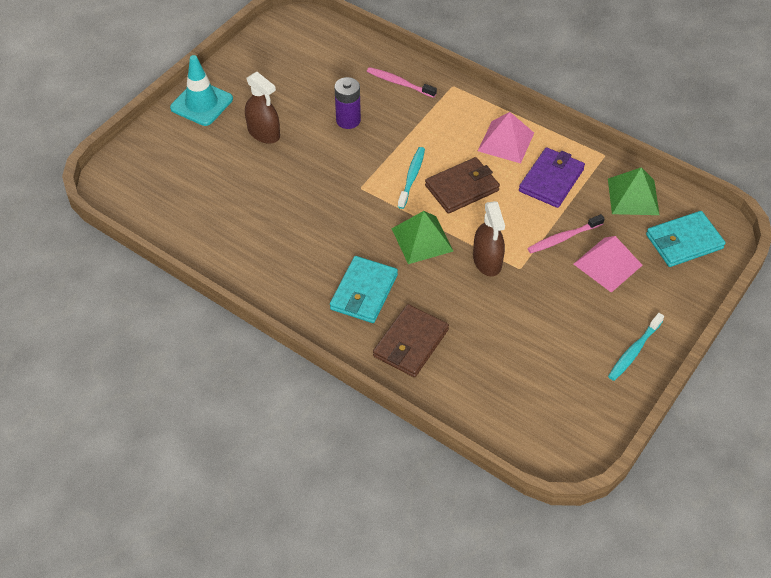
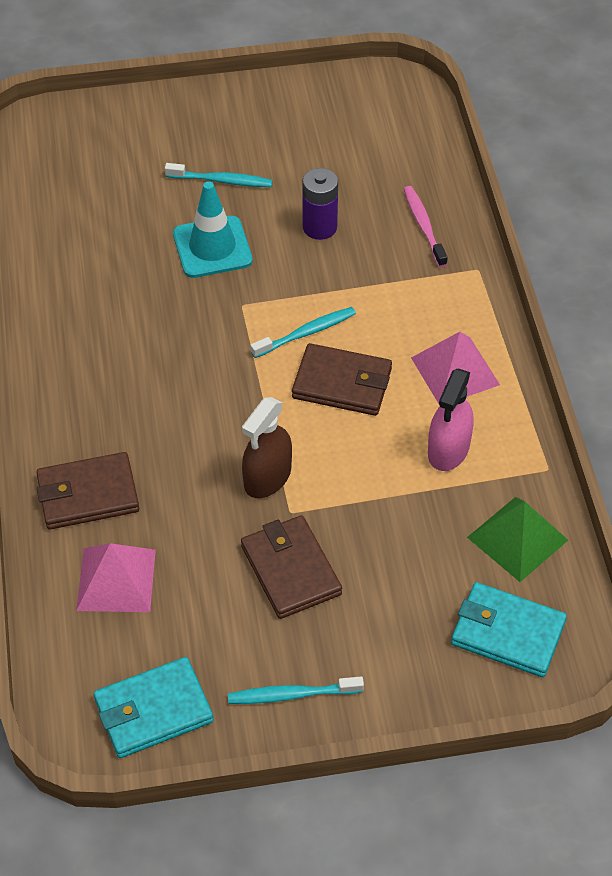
camera: 45 degrees right, 0 degrees up
(201, 103) = (202, 109): turquoise traffic cone -> turquoise traffic cone (212, 247)
(264, 133) = (221, 180): brown spray bottle -> turquoise toothbrush
(364, 292) = (110, 409): turquoise wallet -> turquoise wallet (153, 710)
(422, 239) = (232, 404): green pyramid -> none
(551, 180) = (448, 449): purple wallet -> pink spray bottle
(557, 295) = (291, 570): none -> brown wallet
(563, 238) = (378, 519): pink toothbrush -> none
(607, 264) = (388, 585): pink pyramid -> pink pyramid (116, 579)

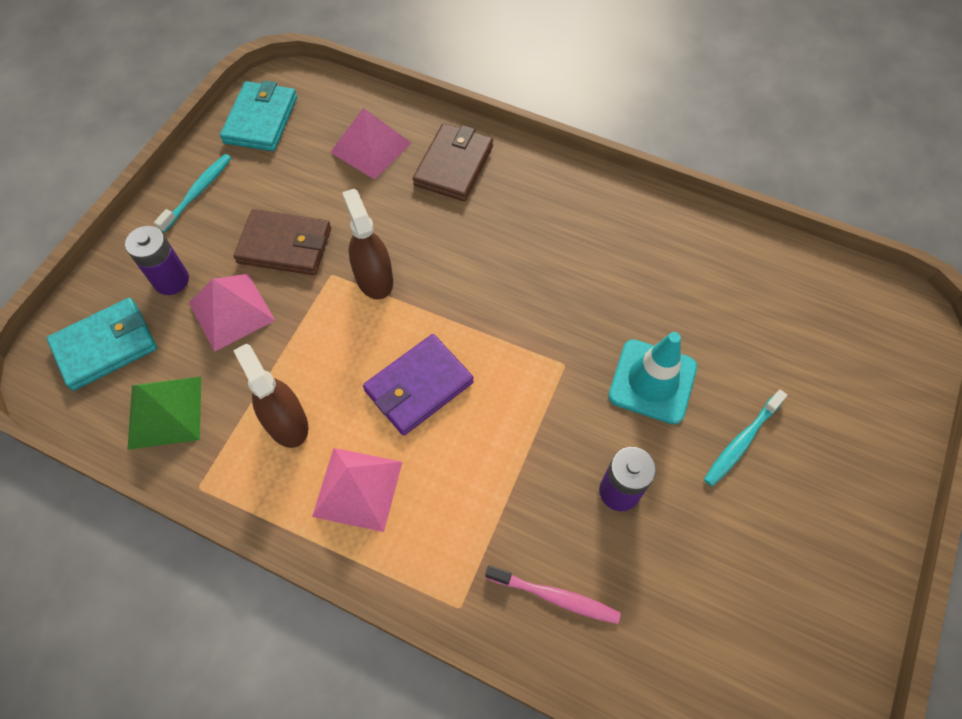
camera: 125 degrees right, 10 degrees up
(306, 333) = (495, 394): turquoise toothbrush -> none
(342, 383) = (419, 386): brown wallet -> purple wallet
(391, 561) = (231, 311): none -> pink pyramid
(403, 635) = (171, 280): none -> purple battery
(448, 449) = (286, 422): pink spray bottle -> brown spray bottle

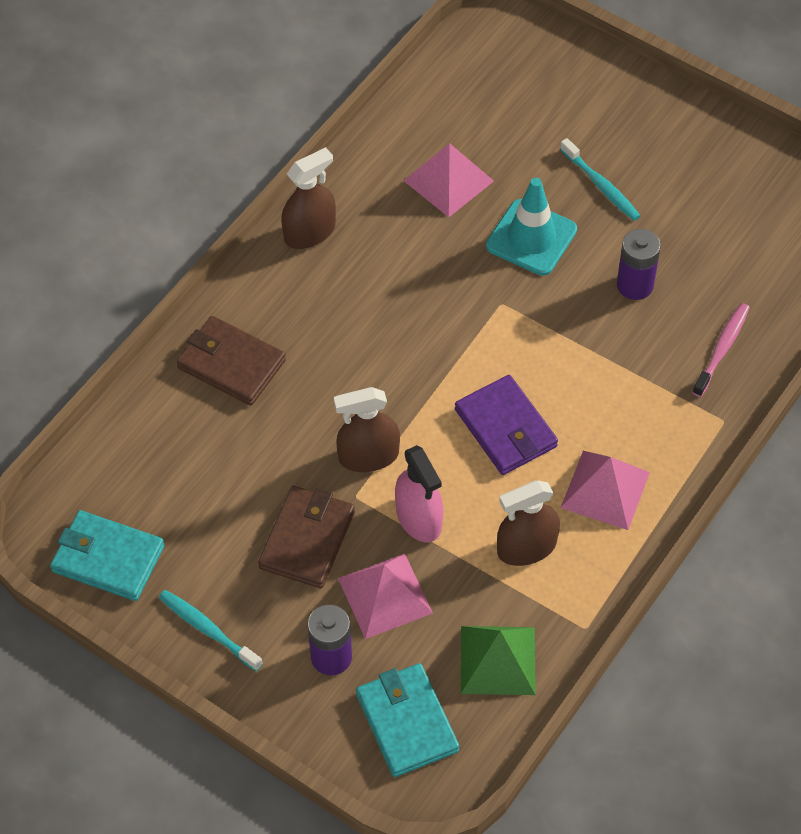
camera: 80 degrees left, 5 degrees down
(312, 326) = (419, 518): none -> pink spray bottle
(371, 147) = (183, 443): pink pyramid -> pink pyramid (448, 180)
(605, 198) = (310, 232): none -> brown spray bottle

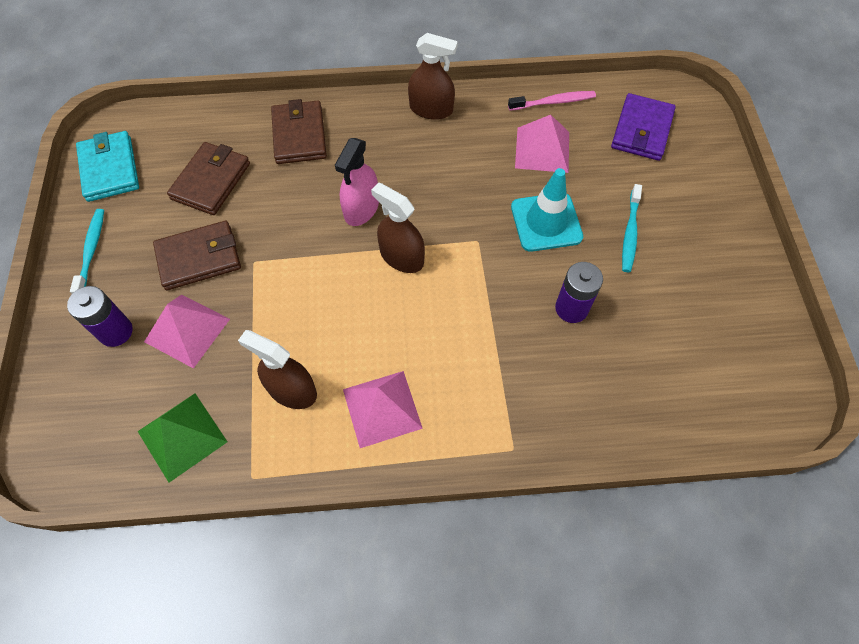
camera: 50 degrees right, 5 degrees up
(217, 476) = (211, 181): none -> brown wallet
(368, 456) = (291, 248): brown spray bottle -> brown spray bottle (401, 257)
(407, 722) = (91, 413): turquoise wallet -> none
(419, 518) = (264, 308): pink spray bottle -> pink spray bottle (361, 208)
(505, 428) = (380, 310): purple wallet -> purple wallet (641, 130)
(722, 349) = (574, 403): pink toothbrush -> pink toothbrush (553, 102)

